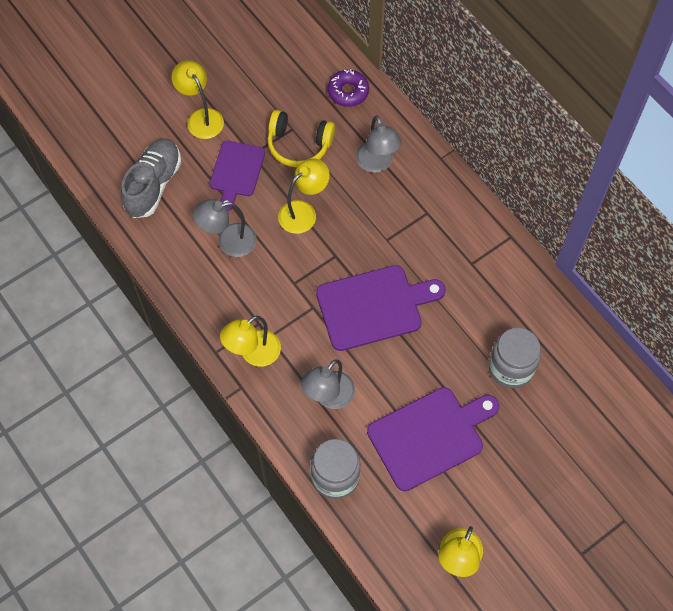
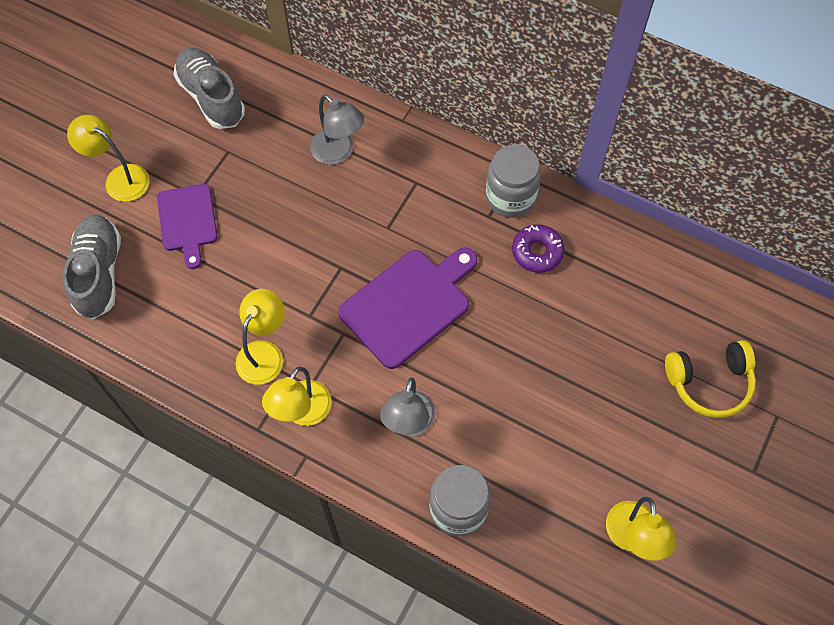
camera: 25 degrees left, 0 degrees up
(228, 242) = (215, 301): grey lamp -> none
(299, 80) = (211, 97): none -> grey shoe
(299, 145) = (243, 165): yellow headphones -> yellow headphones (709, 383)
(303, 212) = (283, 235): yellow lamp -> yellow lamp (264, 353)
(348, 92) = (270, 89): purple donut -> purple donut (537, 252)
(430, 436) = (537, 418): purple cutting board -> none
(511, 368) = (583, 308): grey jar -> grey jar (510, 197)

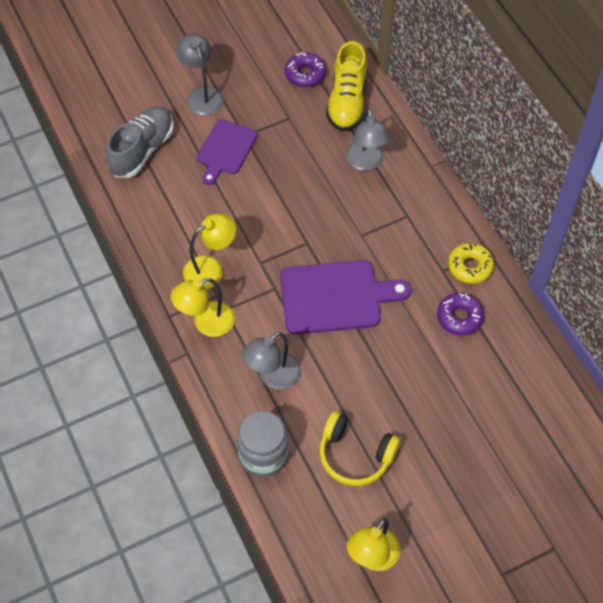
camera: 35 degrees right, 5 degrees down
(119, 178) = (202, 95): yellow lamp -> grey lamp
(211, 97) = (305, 74): grey shoe -> purple donut
(274, 102) = (347, 102): none -> yellow shoe
(510, 197) = (470, 266): grey jar -> yellow donut
(709, 383) = (519, 490): yellow headphones -> yellow headphones (355, 455)

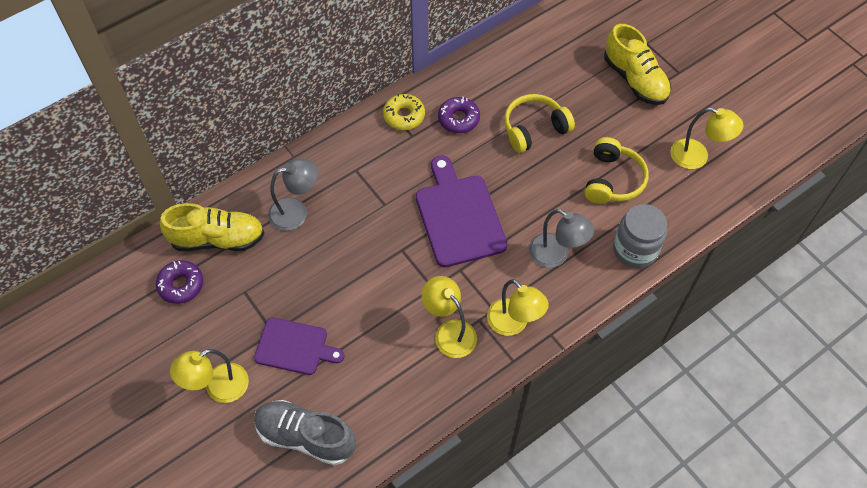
camera: 100 degrees left, 0 degrees up
(202, 95) = (218, 388): grey lamp -> yellow lamp
(436, 390) = (534, 129): none -> yellow headphones
(496, 517) = (635, 80): none -> yellow shoe

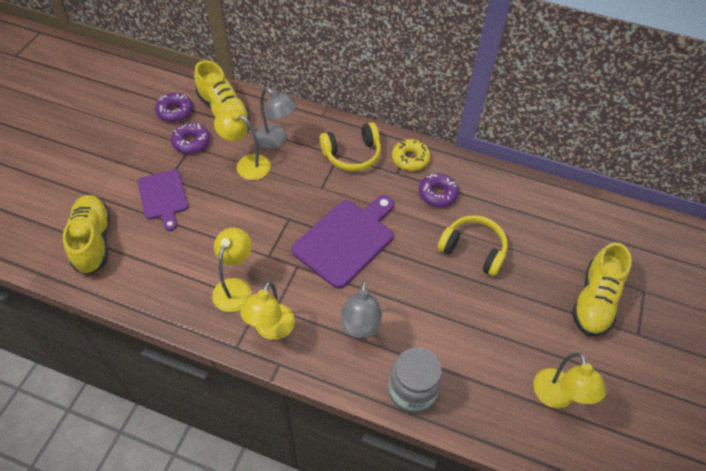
camera: 55 degrees right, 5 degrees down
(218, 388) = (106, 172): yellow lamp -> yellow lamp (246, 164)
(239, 289) = (191, 142): none -> purple donut
(305, 437) = (93, 241): grey shoe -> yellow shoe
(612, 180) = (471, 336): yellow headphones -> yellow headphones (352, 154)

